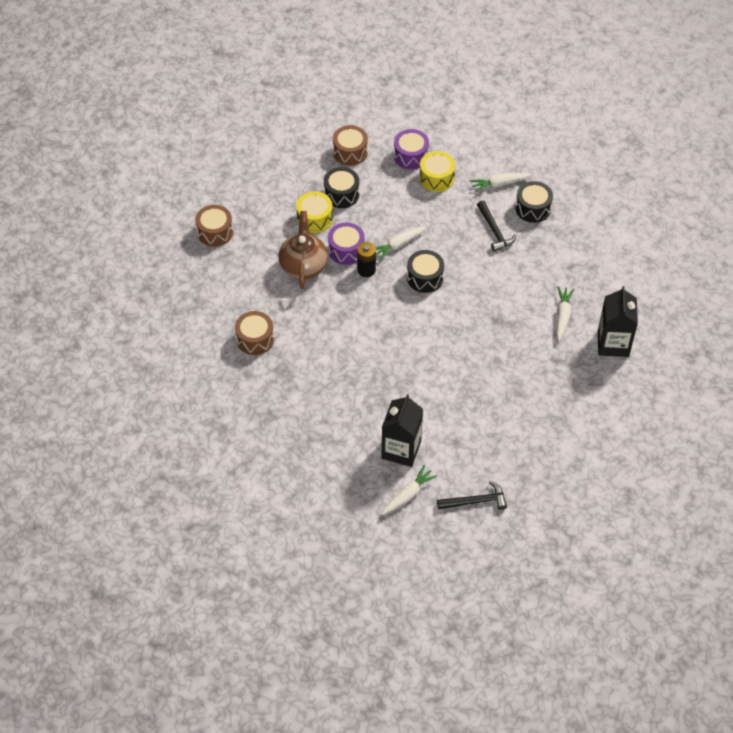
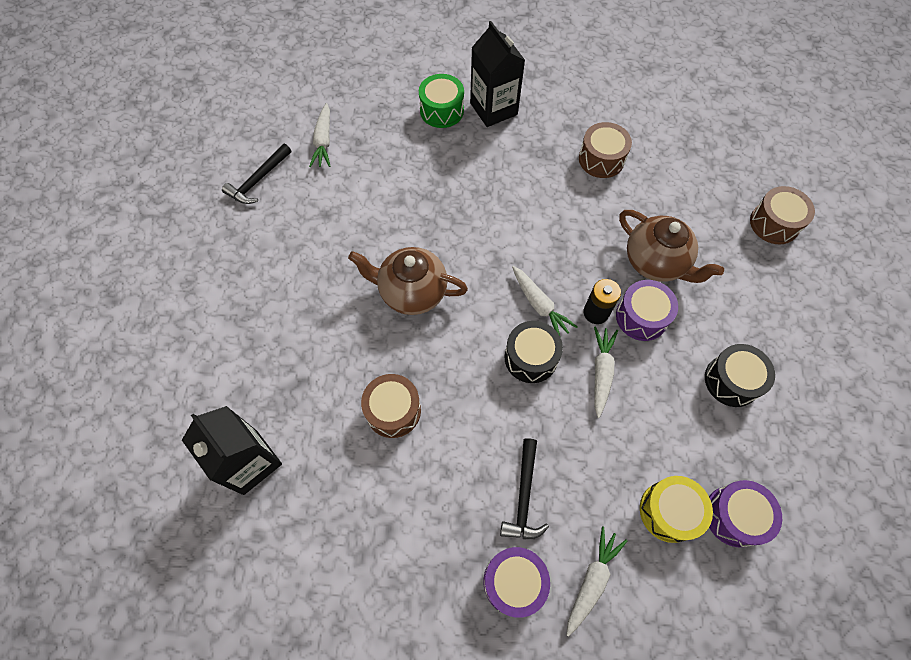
camera: 135 degrees right, 10 degrees up
(309, 452) = (441, 110): none -> green drum
(315, 219) = (715, 324): yellow drum -> none
(350, 152) = (798, 449): brown drum -> brown drum (393, 410)
(401, 449) = (367, 171): black carton -> black carton (493, 109)
(451, 357) = (411, 292): none -> brown teapot
(494, 231) = (524, 496): black hammer -> black hammer turned 105 degrees counterclockwise
(533, 208) = (514, 582): black drum -> purple drum
(562, 316) = (338, 447): white carrot -> white carrot (539, 305)

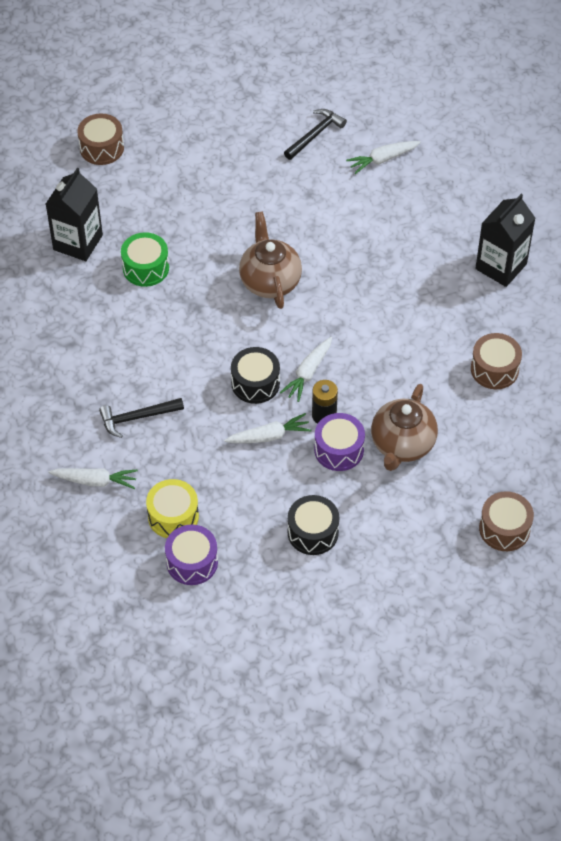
camera: 65 degrees right, 10 degrees down
(258, 180) = (315, 135): black hammer -> black hammer turned 120 degrees clockwise
(393, 410) = (161, 310): brown drum -> brown drum (102, 148)
(441, 110) = (472, 228): green drum -> green drum (146, 268)
(514, 582) = (71, 433): purple drum -> none

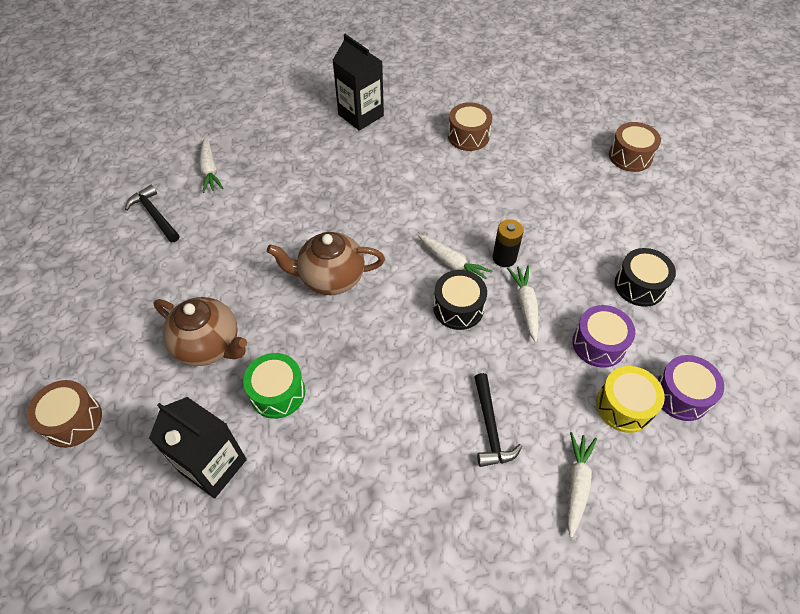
camera: 80 degrees left, 0 degrees up
(339, 450) = (545, 252): purple drum -> purple drum (598, 344)
(402, 445) = (542, 207): brown teapot -> brown teapot (209, 345)

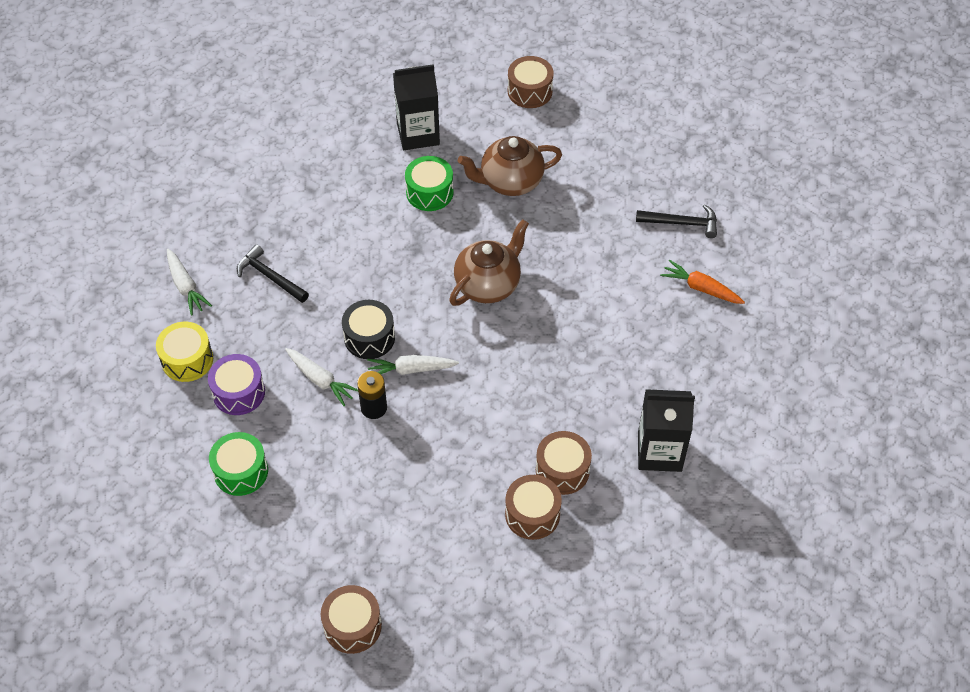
camera: 135 degrees right, 0 degrees up
(210, 170) = (701, 288): white carrot -> orange carrot
(425, 143) = (562, 470): none -> brown drum
(639, 286) = (241, 471): black drum -> green drum
(681, 395) = (150, 400): purple drum -> none

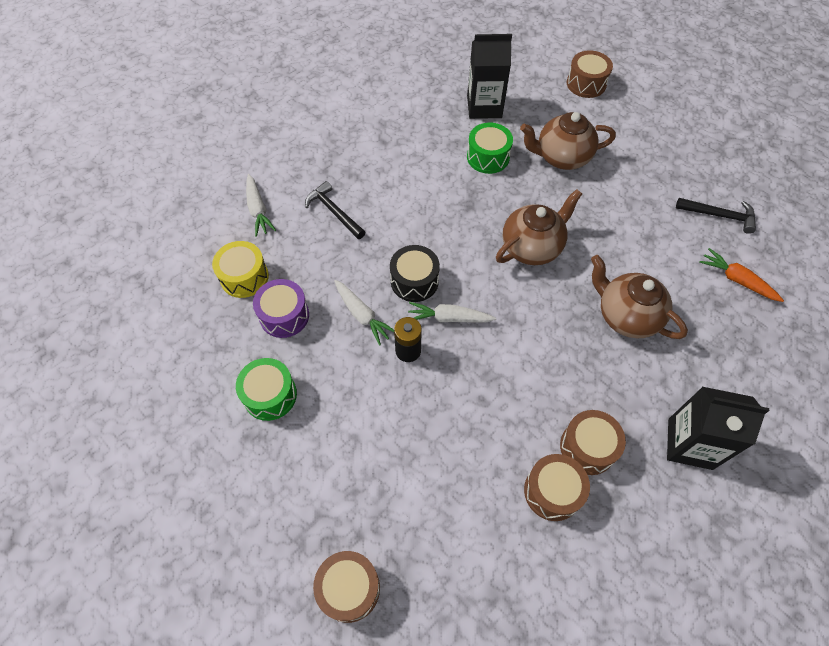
camera: 10 degrees right, 5 degrees up
(591, 341) = (626, 316): none -> brown teapot

